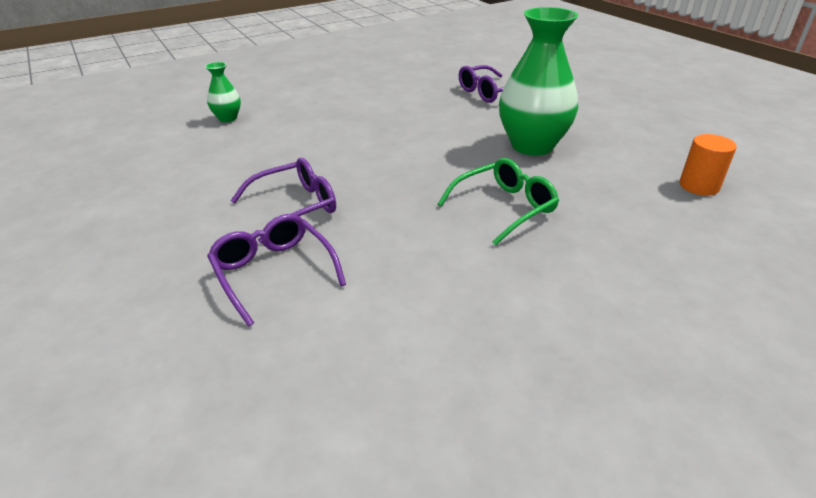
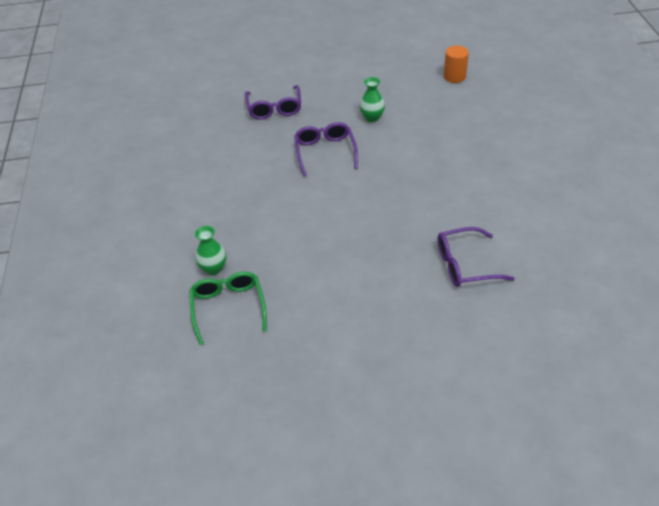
camera: 65 degrees left, 10 degrees up
(295, 206) = (393, 245): purple glasses -> purple glasses (325, 152)
(504, 207) = (441, 153): green glasses -> green glasses (228, 307)
(532, 145) = (372, 117): green vase -> green vase, size x0.47

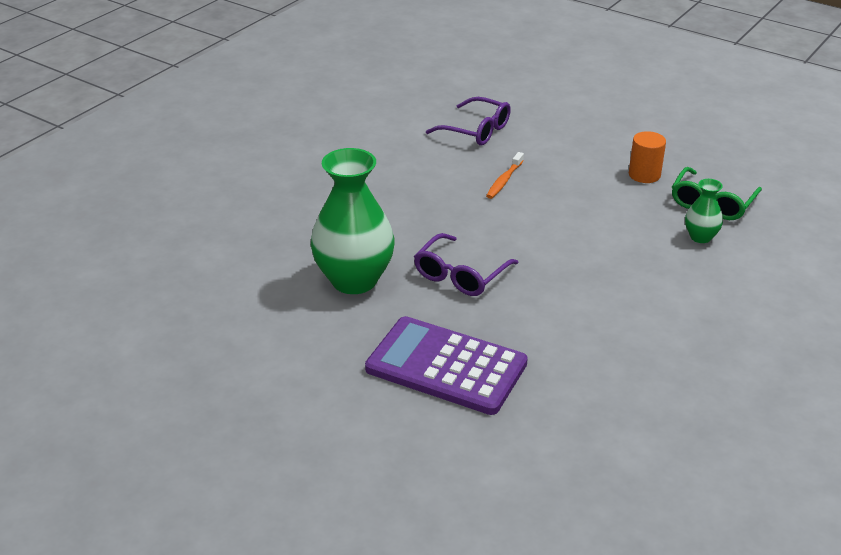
camera: 140 degrees left, 10 degrees down
(274, 108) = (446, 366): purple glasses -> purple calculator
(372, 117) = (354, 280): green vase -> green vase, size x2.11
(385, 231) = (504, 181): none -> orange toothbrush
(454, 76) = (188, 267): orange cylinder -> orange cylinder (644, 175)

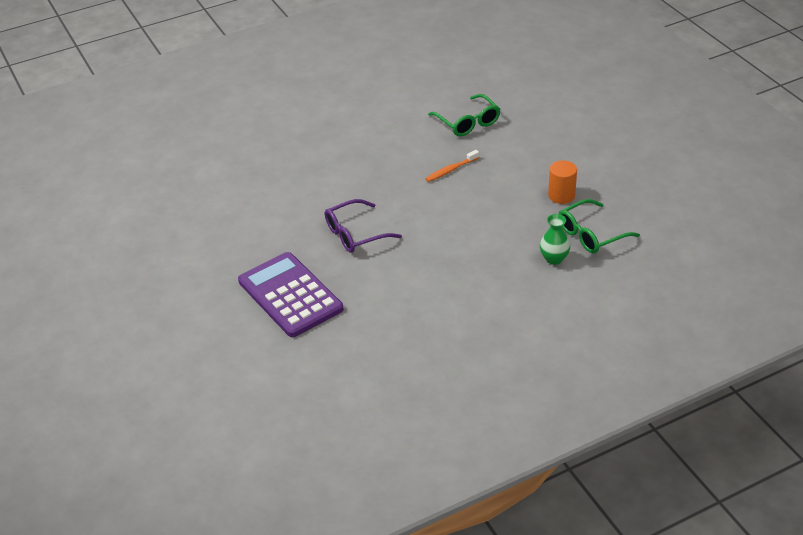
camera: 30 degrees right, 5 degrees up
(354, 280) = (283, 216): green vase -> none
(476, 131) = (468, 122): purple glasses -> green glasses

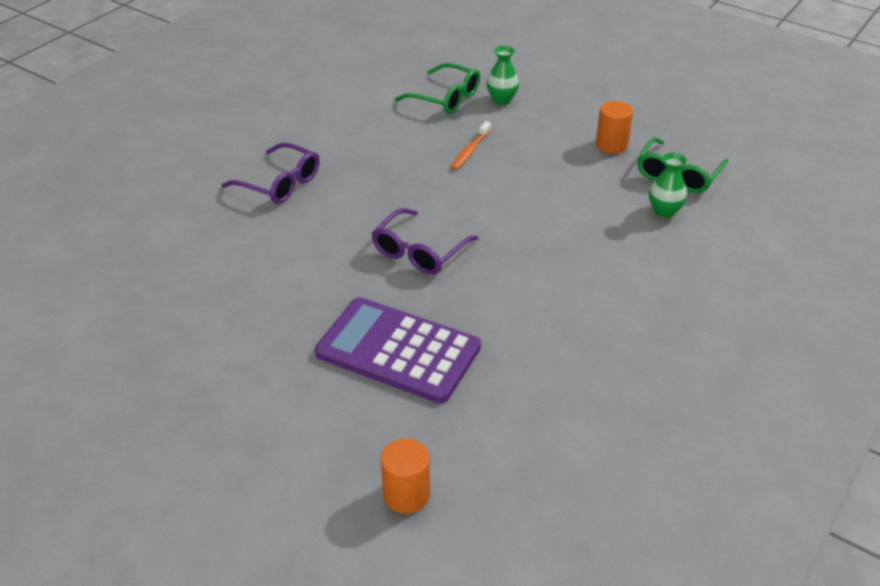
camera: 30 degrees left, 0 degrees up
(228, 381) = (406, 494): none -> orange cylinder
(302, 157) = (280, 183): none -> purple glasses
(509, 135) = (502, 99): none -> green vase

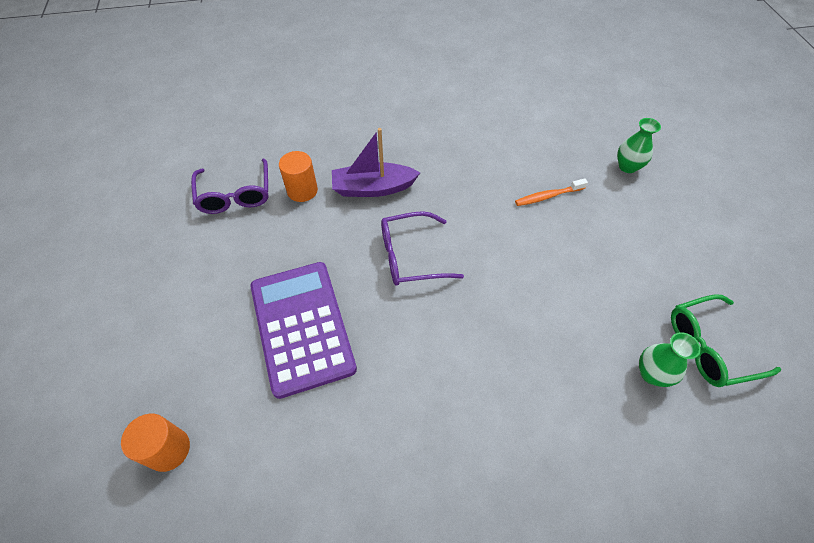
camera: 45 degrees right, 15 degrees up
(280, 183) = (389, 136): purple glasses -> purple glasses (235, 195)
(321, 227) = (373, 188): none -> purple boat
(446, 98) = (583, 138): green glasses -> none
(611, 145) = (677, 271): orange cylinder -> orange cylinder (302, 190)

